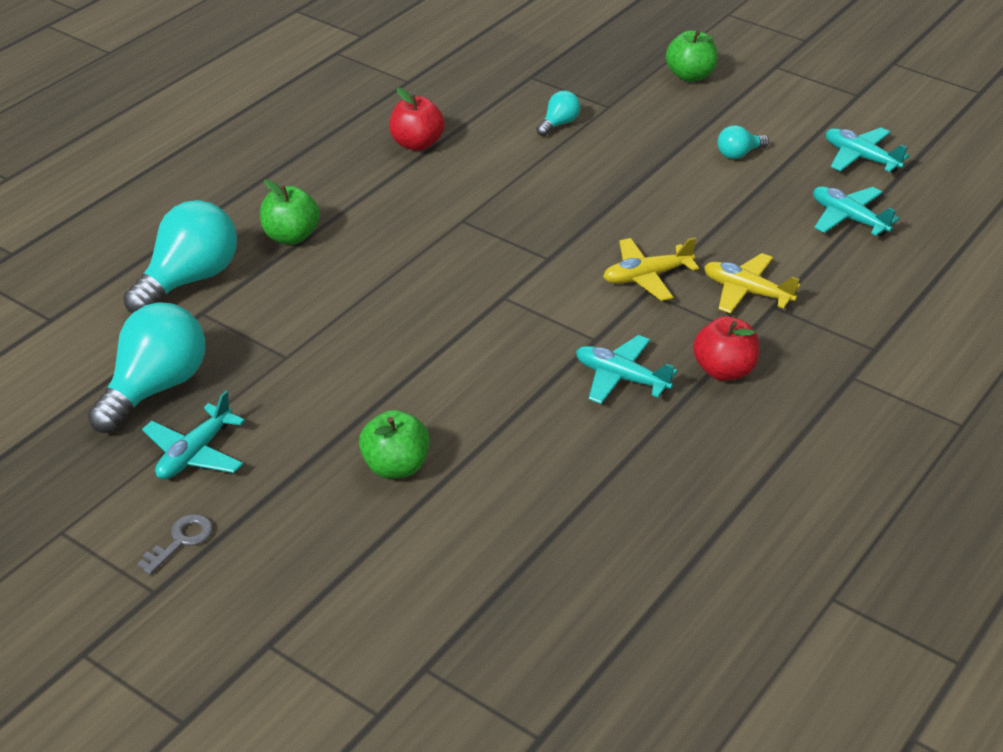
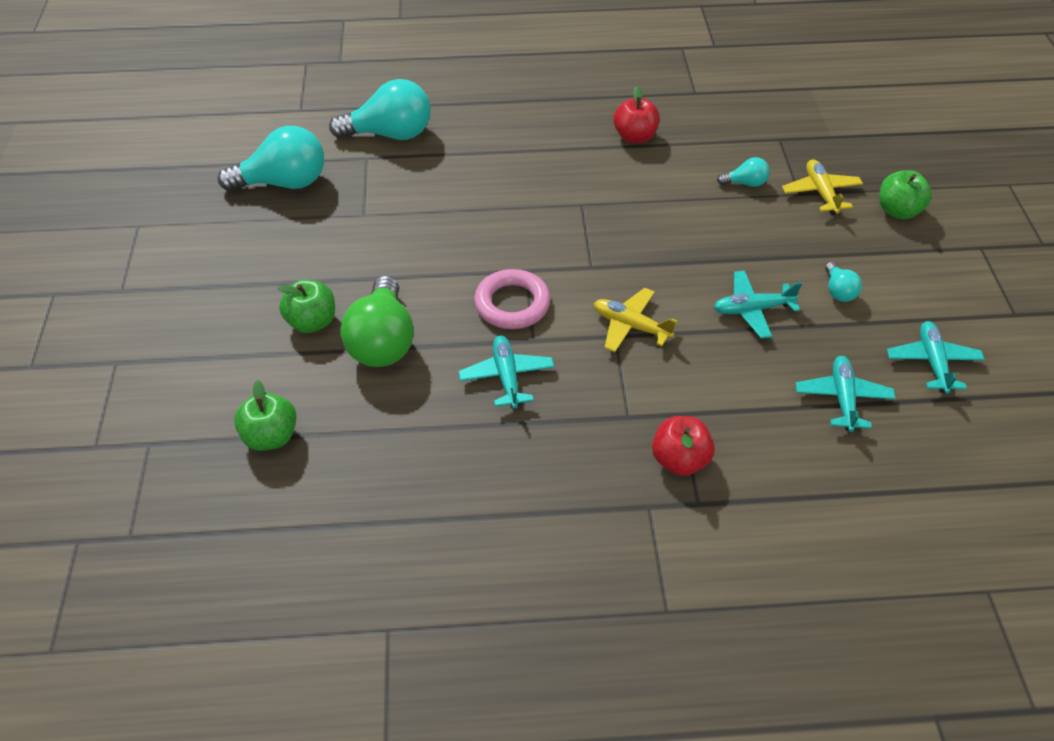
camera: 50 degrees right, 10 degrees up
(181, 541) = (169, 274): grey key -> none
(195, 454) = (244, 233): turquoise plane -> turquoise plane (752, 309)
(291, 236) = (476, 146): green apple -> green apple (271, 436)
(482, 432) = (382, 341): none -> green light bulb
(536, 328) = (512, 304): none -> pink ring
(724, 370) = (574, 427): red apple -> red apple (679, 460)
(739, 154) = (838, 291): turquoise light bulb -> turquoise light bulb turned 120 degrees counterclockwise
(747, 292) = (678, 389): yellow plane -> yellow plane (821, 192)

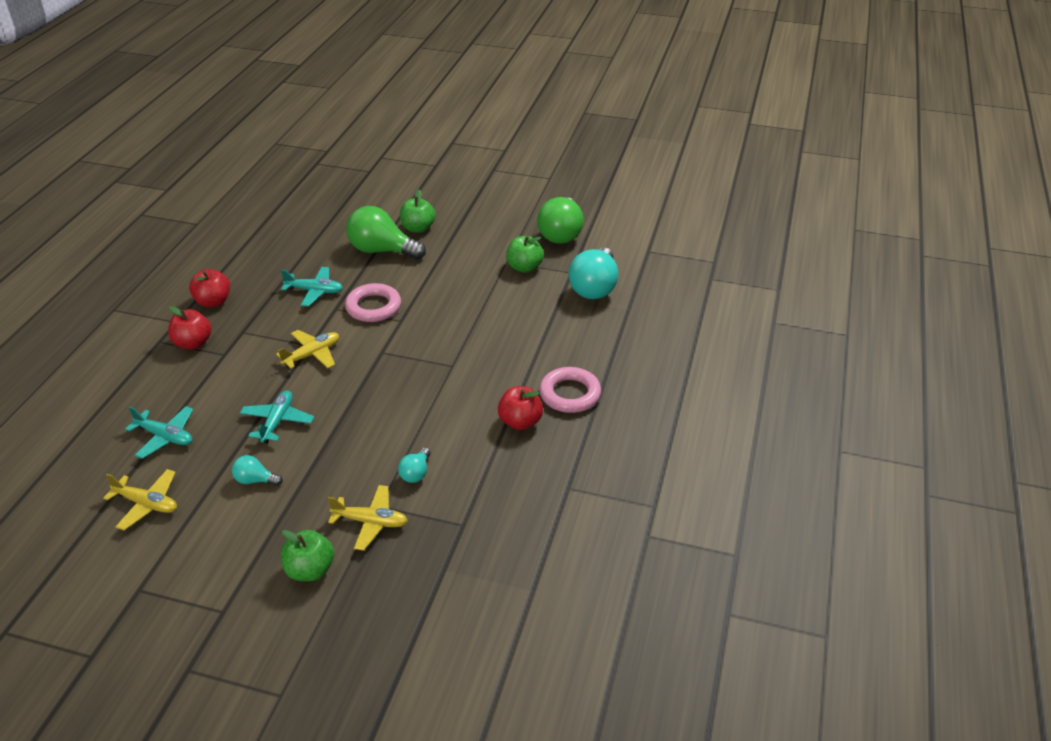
camera: 110 degrees right, 10 degrees down
(271, 436) = (342, 205): green apple -> green apple (524, 267)
(284, 183) = (561, 234): turquoise light bulb -> green light bulb
(577, 115) = (570, 394): none -> pink ring
(584, 484) = (213, 302): none -> red apple
(932, 362) = (147, 504): turquoise plane -> yellow plane

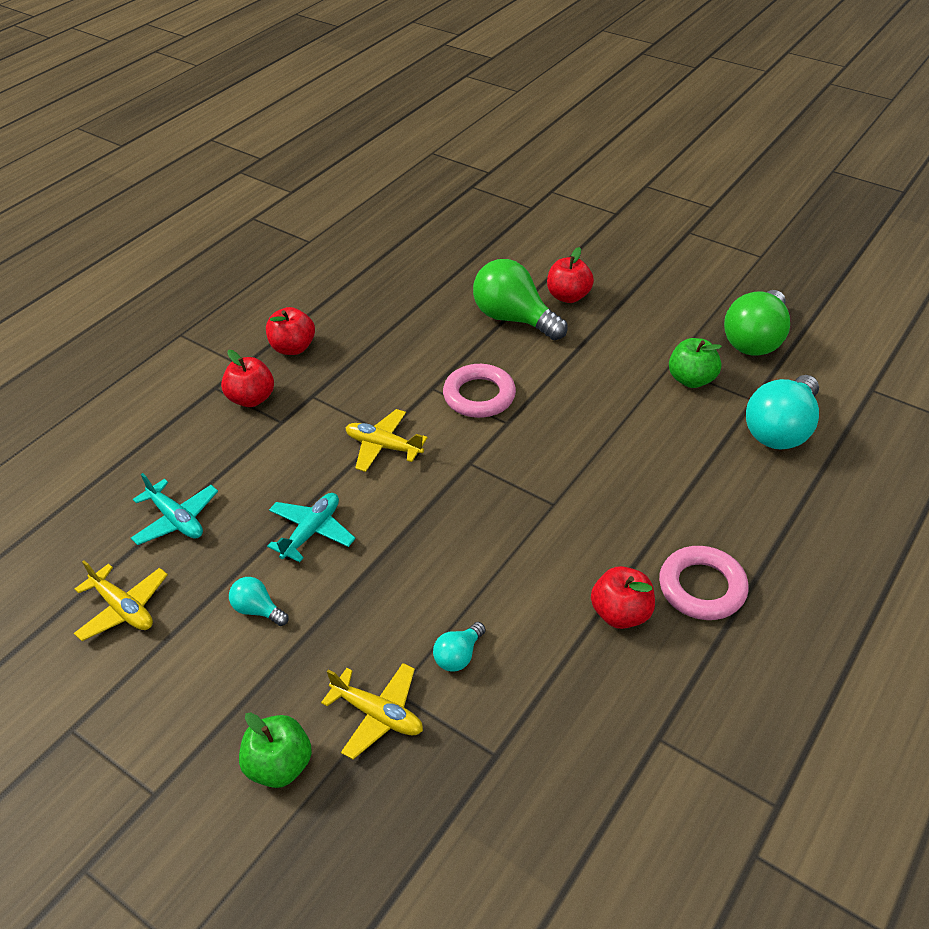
camera: 20 degrees right, 5 degrees up
(312, 354) = (383, 446): yellow plane -> yellow plane turned 135 degrees counterclockwise
(315, 291) = (415, 358): turquoise plane -> none
(418, 228) = (568, 296): green apple -> red apple

